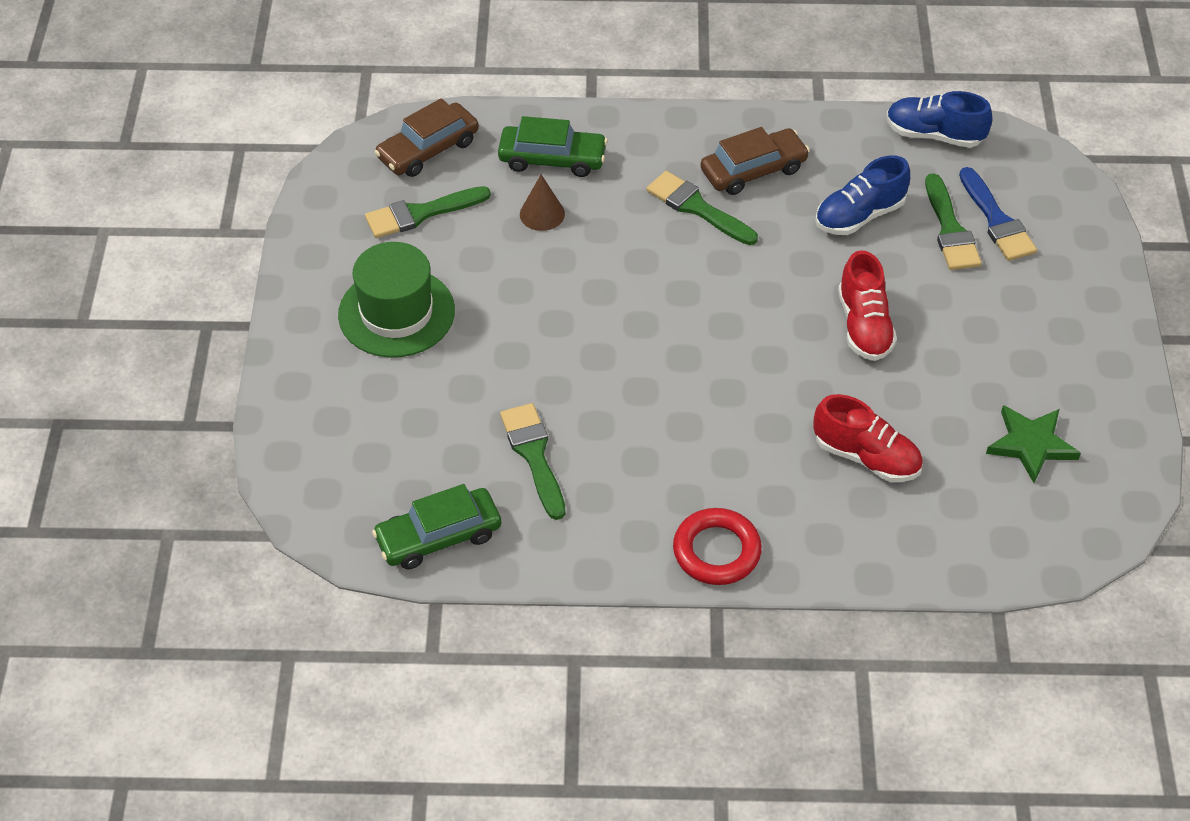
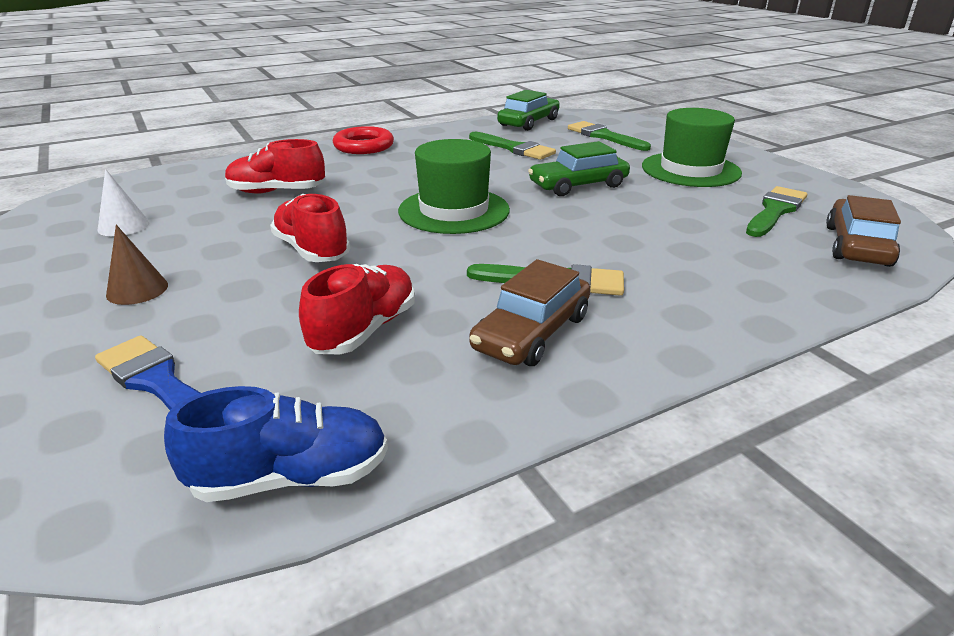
camera: 150 degrees right, 20 degrees down
(542, 214) = (687, 236): brown cone -> brown cone (137, 290)
(552, 159) = (747, 273): green car -> green car (578, 185)
(705, 338) = (454, 210): none -> green hat
(859, 216) = (364, 330): blue shoe -> red shoe
(950, 230) = (232, 352): green brush -> green brush (604, 136)
(1031, 444) = (123, 226): green star -> white cone

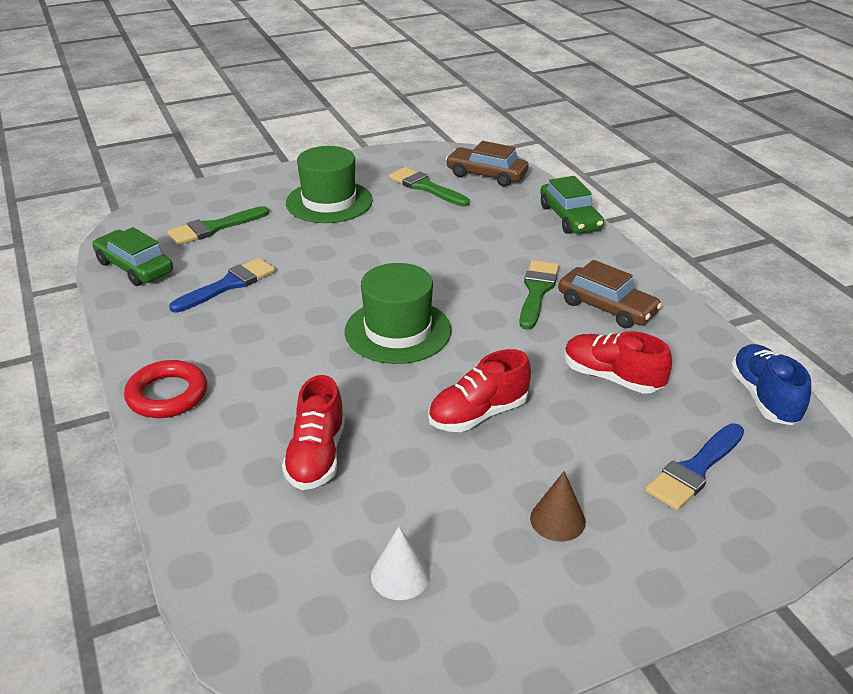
camera: 85 degrees left, 5 degrees up
(514, 148) = (228, 285): green brush -> blue brush
(578, 185) = (351, 260): green car -> green car (570, 218)

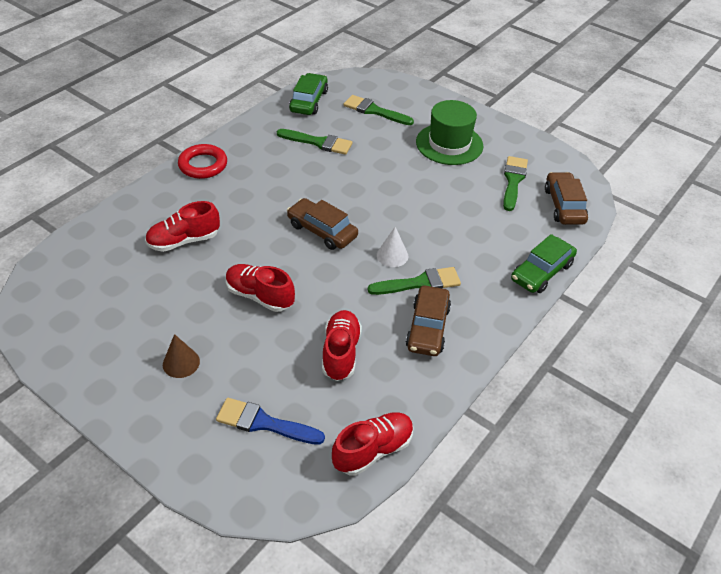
camera: 60 degrees right, 10 degrees up
(228, 285) = (318, 142): blue brush -> green brush
(398, 331) = (322, 230): green hat -> brown car
(400, 575) = (107, 308): white cone -> white cone (392, 255)
(764, 398) = (373, 450): blue shoe -> red shoe

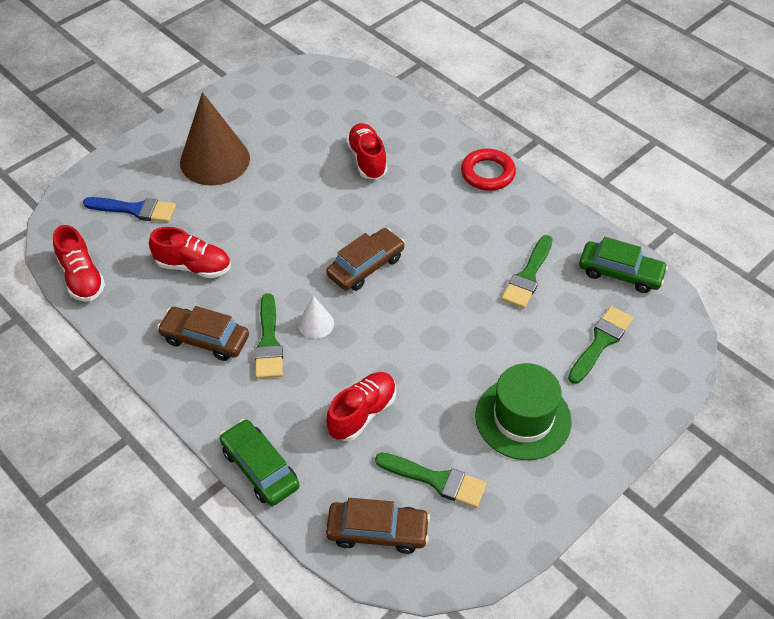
camera: 100 degrees right, 5 degrees up
(181, 363) = (215, 160): brown cone -> brown cone, size x2.20
(260, 296) = (280, 212): red shoe -> red shoe (362, 413)
(264, 423) = (135, 209): blue brush -> blue brush turned 75 degrees clockwise

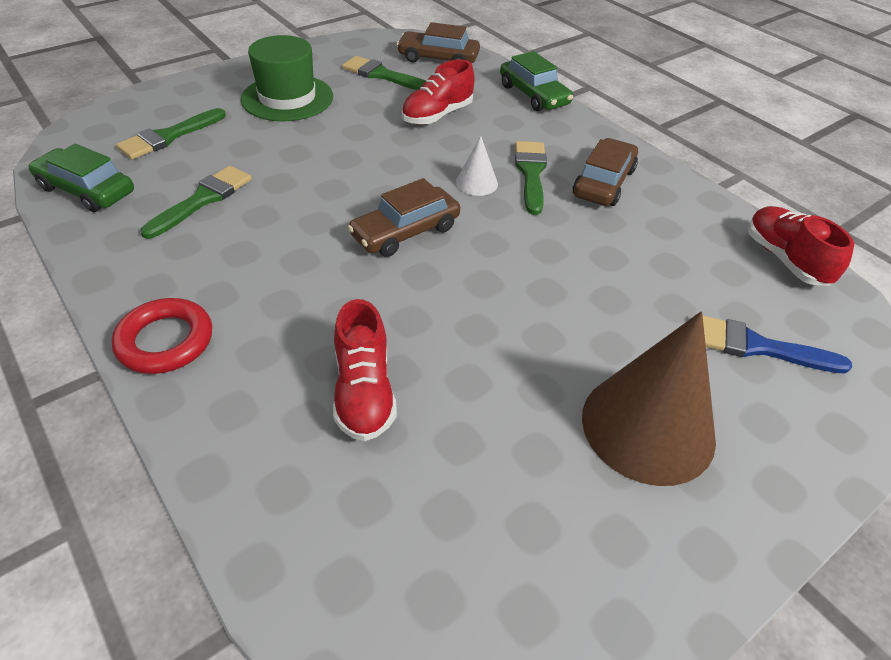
camera: 175 degrees left, 5 degrees down
(193, 266) = (638, 256): red shoe -> none
(205, 339) = (603, 183): brown car -> brown car turned 90 degrees counterclockwise

